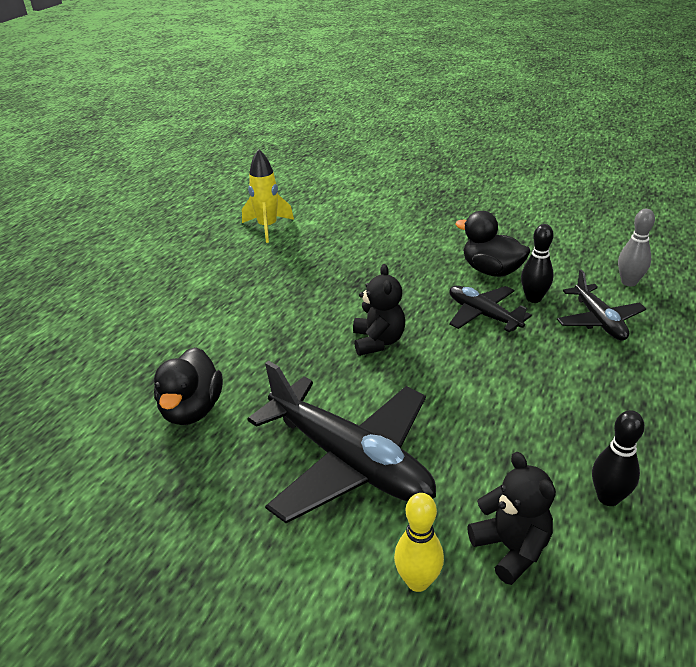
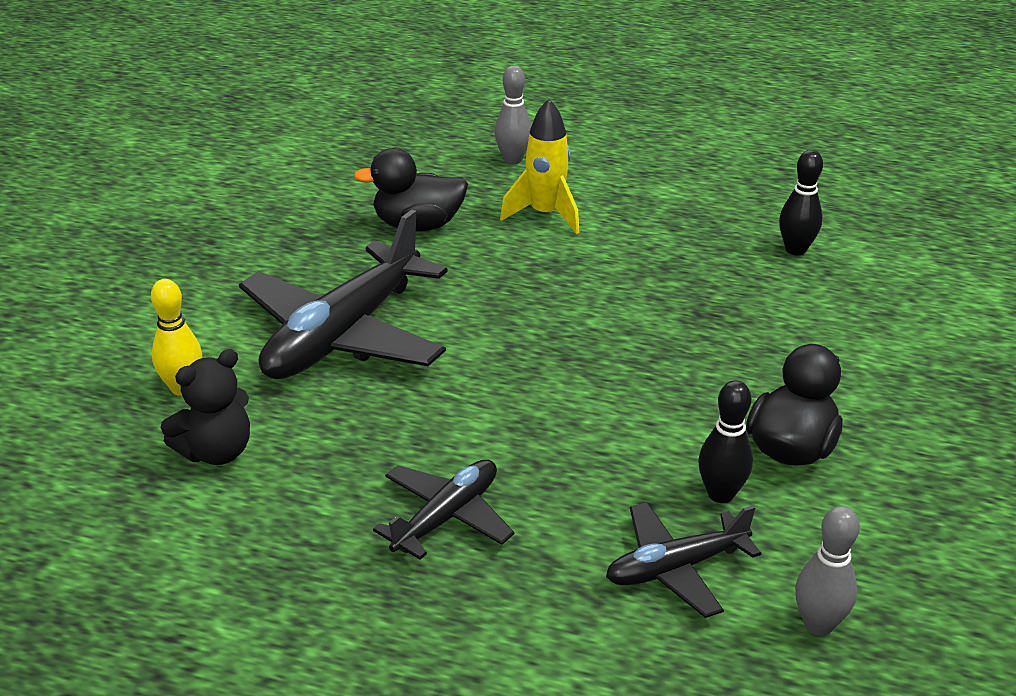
camera: 80 degrees right, 0 degrees up
(111, 348) = (513, 159): none -> grey bowling pin
(267, 227) = (828, 221): yellow rocket -> yellow rocket (545, 215)
(378, 341) = (566, 341): black teddy bear -> none
(483, 315) = (656, 437): black plane -> black plane (446, 517)
(608, 498) = (285, 535): black bowling pin -> black bowling pin (795, 250)

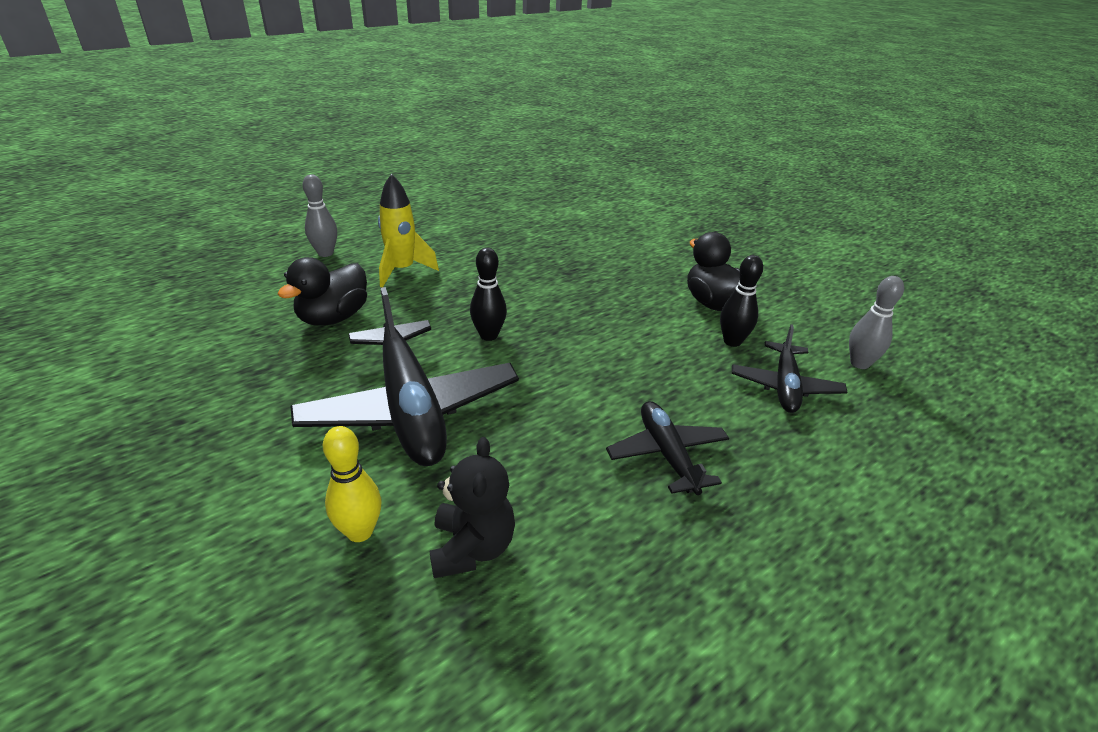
camera: 55 degrees left, 0 degrees up
(795, 250) = (550, 223): black bowling pin -> black bowling pin (488, 335)

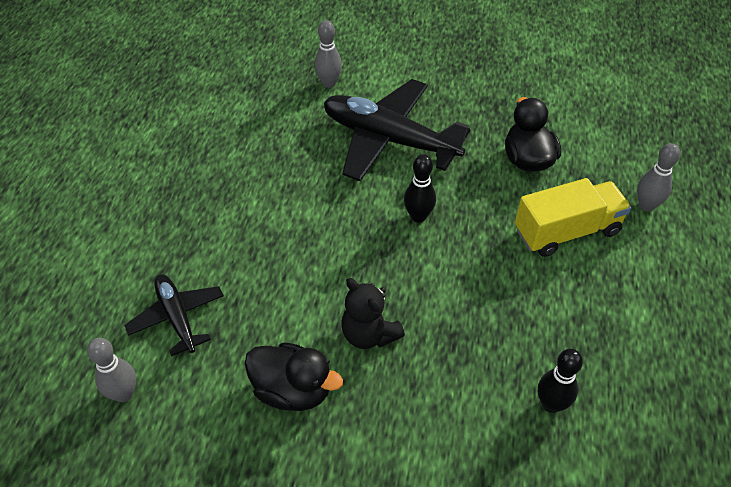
camera: 140 degrees right, 15 degrees up
(360, 532) = (329, 83): yellow bowling pin -> grey bowling pin
(402, 271) = (566, 231): yellow rocket -> yellow truck
(472, 548) = (276, 105): black teddy bear -> black teddy bear (369, 334)
(667, 454) = (224, 205): black plane -> none
(732, 341) = (243, 343): black bowling pin -> black bowling pin (551, 404)

